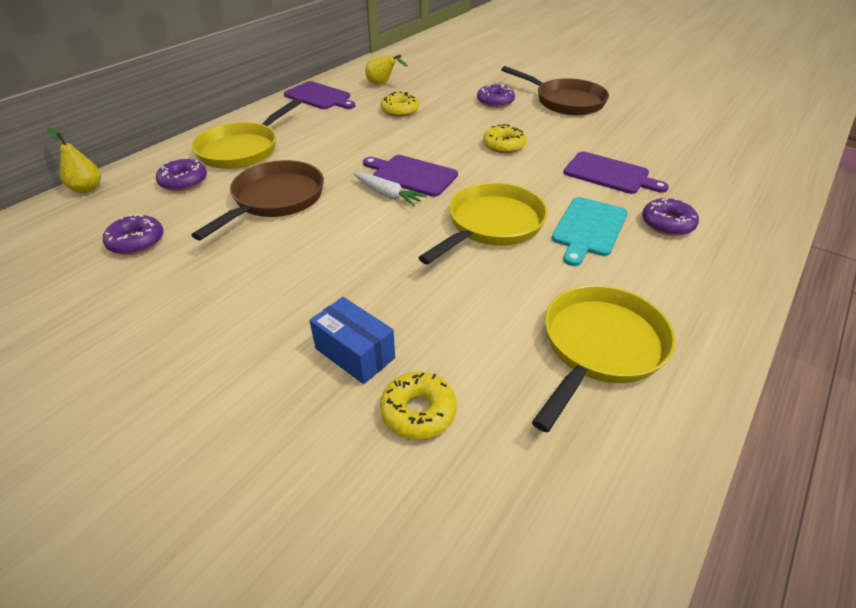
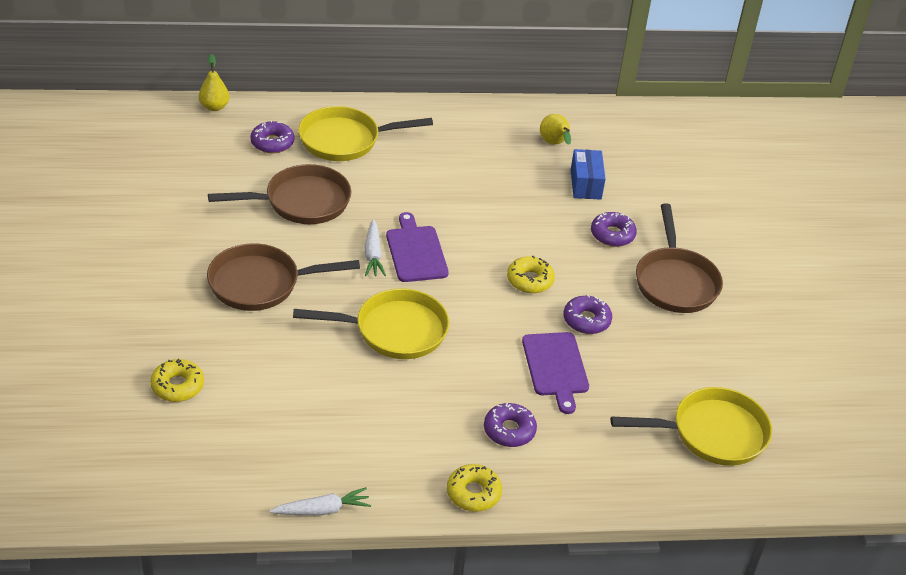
camera: 45 degrees right, 0 degrees up
(136, 241) = (190, 173): purple donut -> purple donut (586, 320)
(319, 96) = (480, 122): purple cutting board -> none
(340, 271) = (260, 283): none -> brown pan
(355, 353) = (195, 335): blue box -> blue box (585, 184)
(400, 110) = (516, 184): yellow donut -> yellow donut (473, 493)
(589, 229) = (449, 386): turquoise cutting board -> none
(599, 347) = (310, 443): yellow pan -> yellow pan (712, 433)
(711, 388) = (322, 510): none -> white carrot

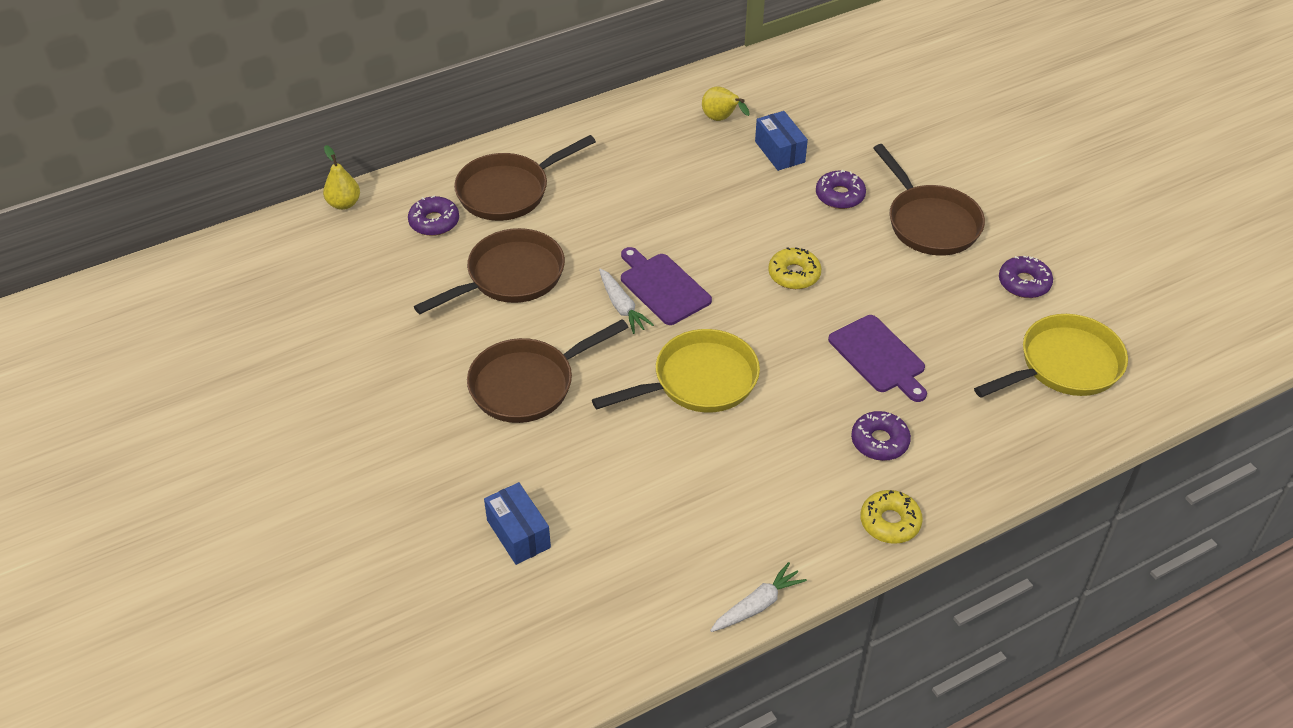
camera: 20 degrees left, 5 degrees up
(177, 386) = (518, 534): yellow donut -> blue box
(345, 140) = (508, 191): yellow pan -> brown pan
(586, 320) = (875, 295): purple donut -> purple donut (1024, 283)

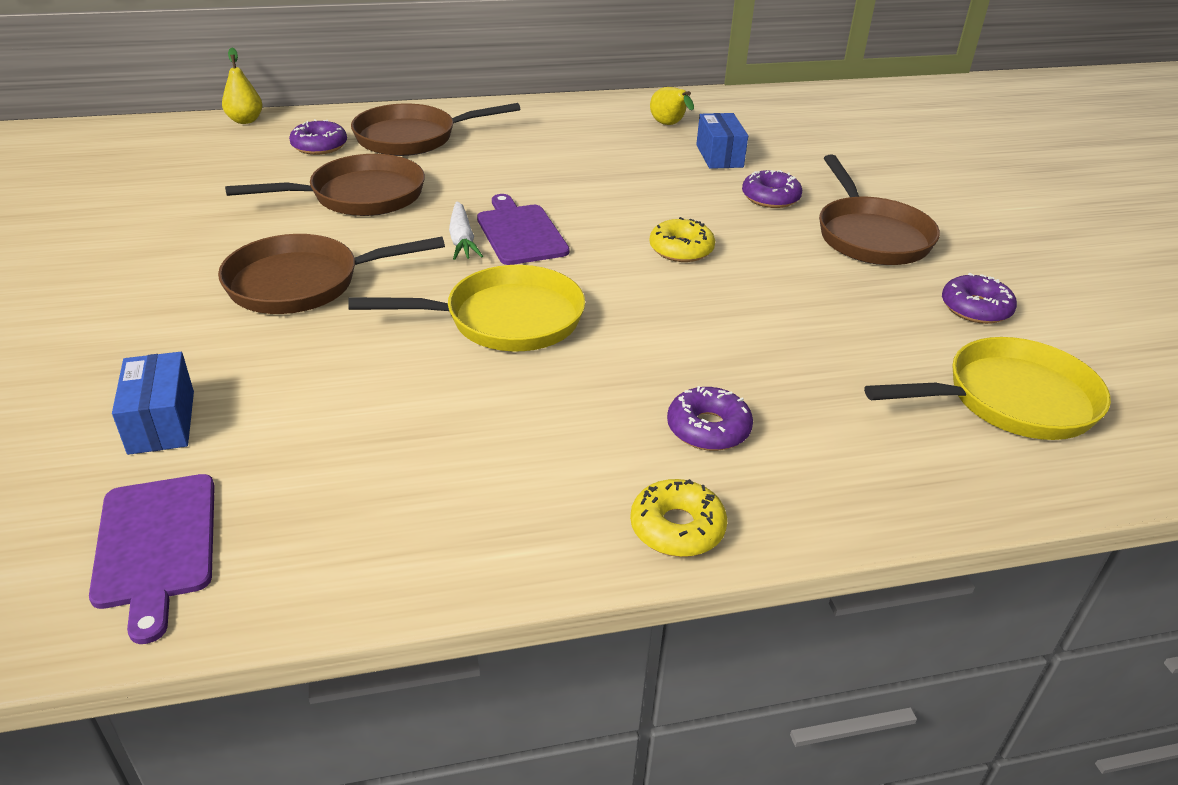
camera: 15 degrees right, 10 degrees down
(757, 605) = (415, 588): white carrot -> none
(879, 357) = (750, 341): purple cutting board -> purple cutting board (156, 545)

